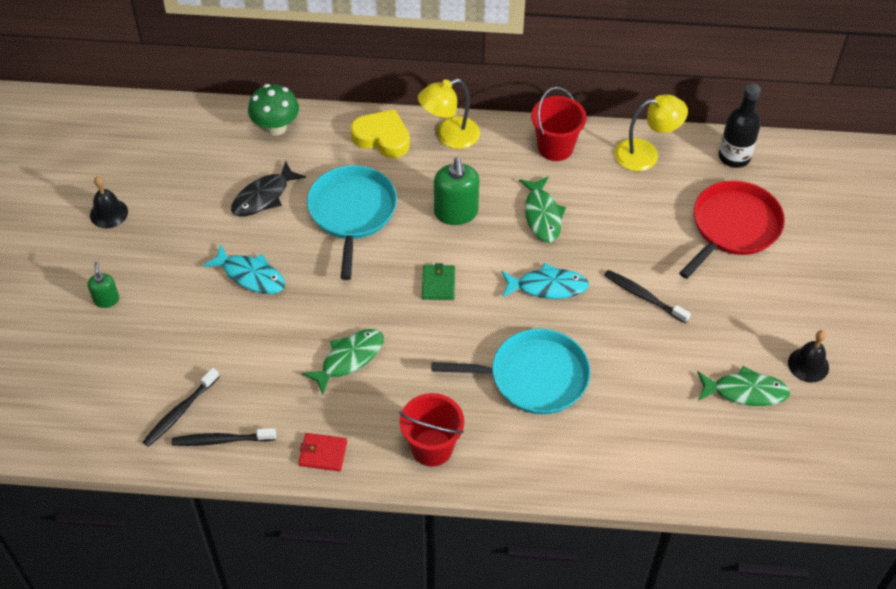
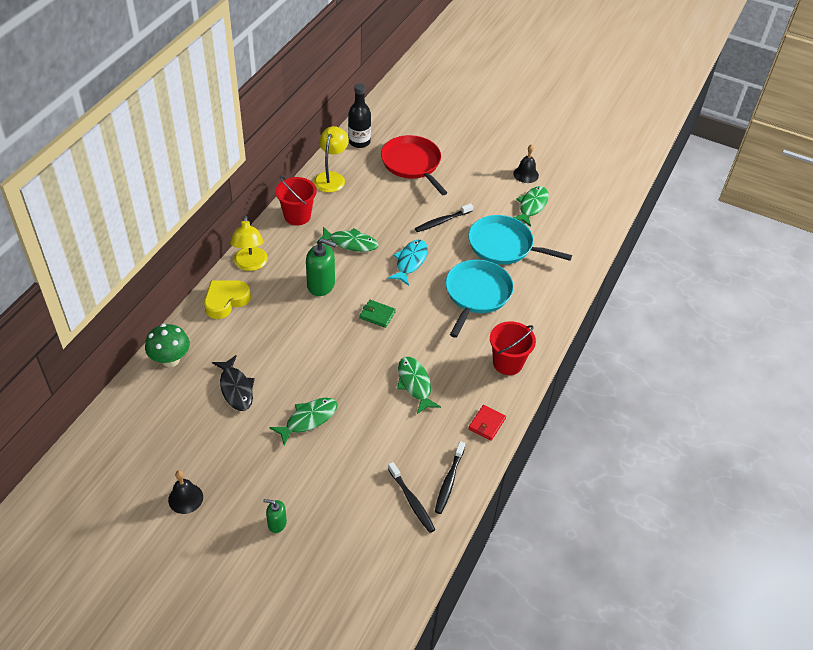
camera: 70 degrees left, 5 degrees down
(250, 276) = (308, 419): turquoise fish -> green fish
(352, 212) = (285, 341): turquoise pan -> turquoise pan (504, 245)

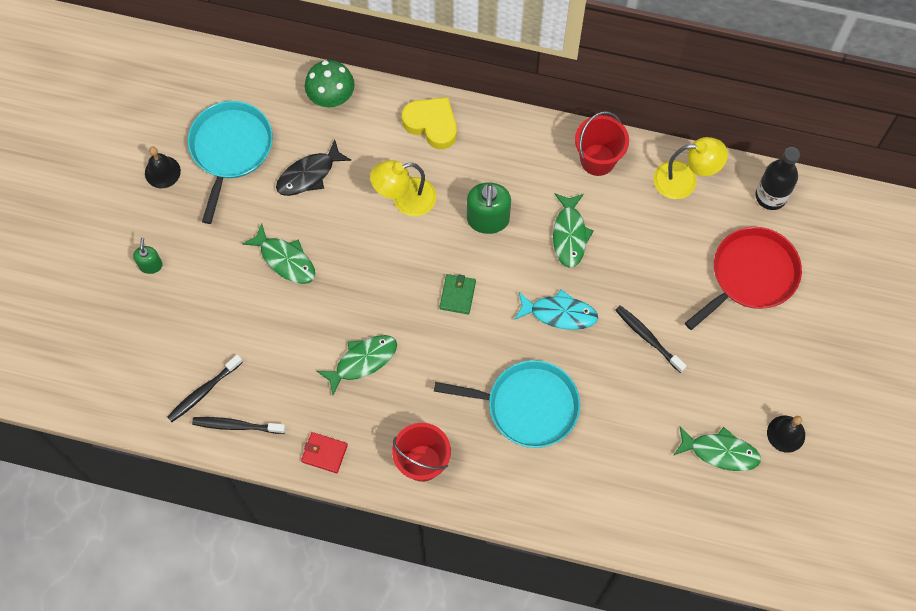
camera: 80 degrees right, 20 degrees up
(250, 264) = (497, 132): yellow lamp -> yellow lamp (405, 199)
(504, 245) = (627, 426): turquoise pan -> turquoise pan (230, 149)

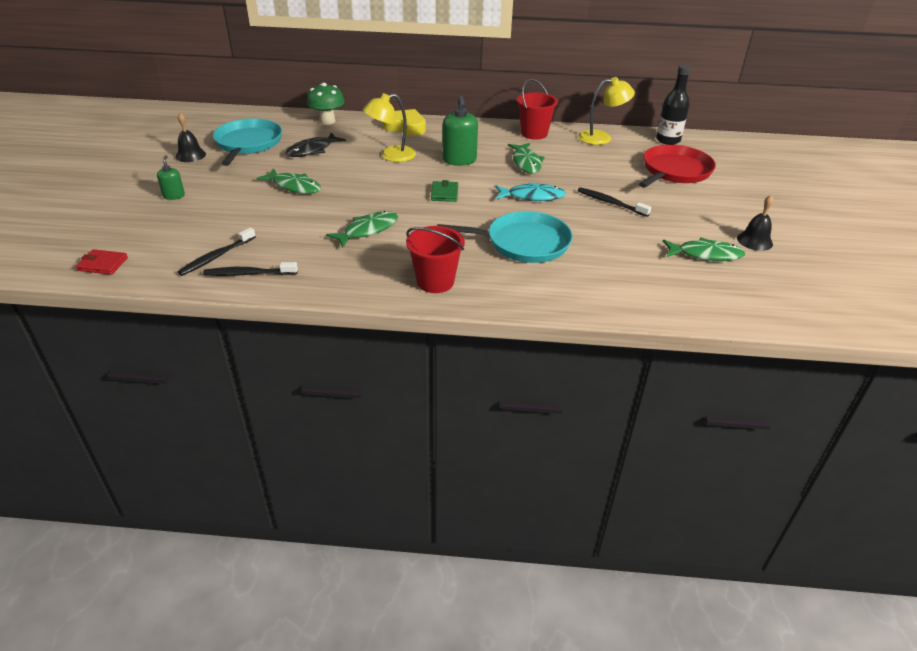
camera: 10 degrees left, 30 degrees down
(324, 453) = (337, 283): red wallet -> red wallet (103, 264)

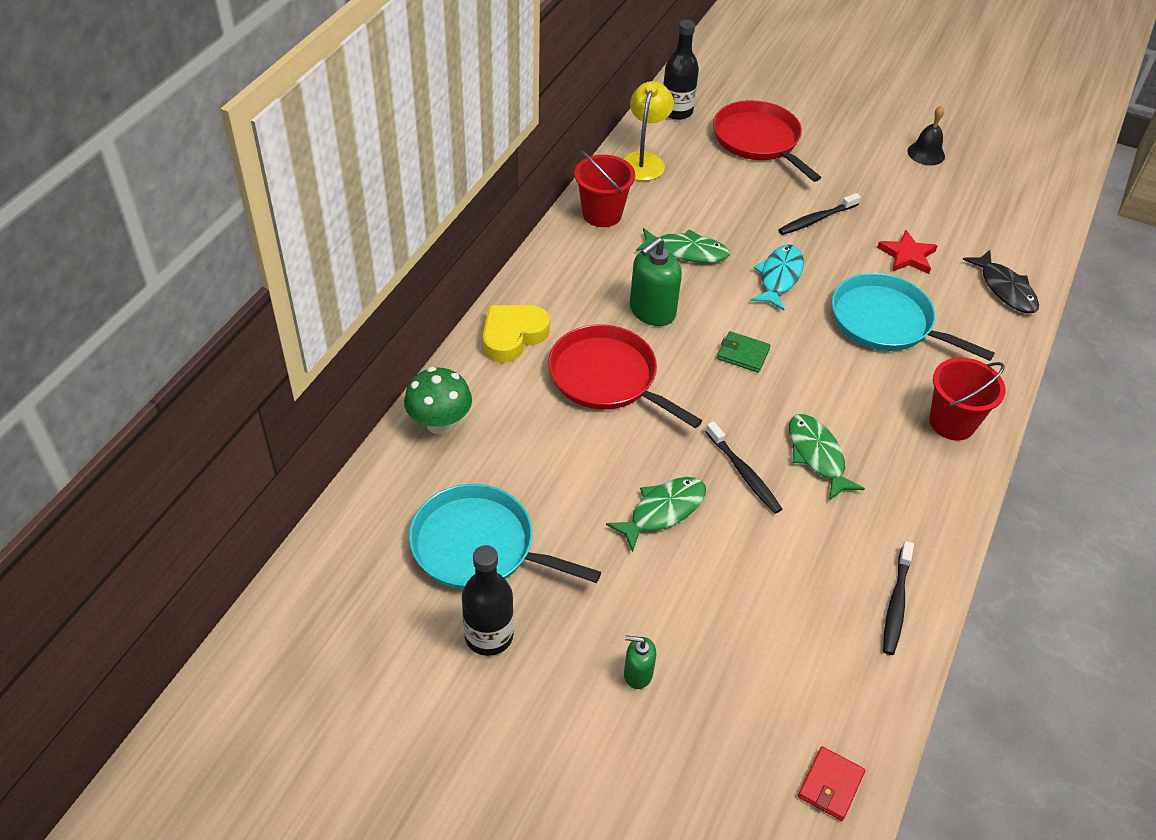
camera: 70 degrees left, 10 degrees up
(190, 155) = (489, 636): black bell -> black bottle
(216, 257) = (843, 635): black toothbrush -> black toothbrush (744, 473)
(312, 150) = (545, 465): black fish -> black fish (1005, 289)
(391, 156) = (607, 378): yellow lamp -> red pan
(459, 160) = (652, 311): green soap dispenser -> green soap dispenser turned 120 degrees clockwise
(523, 243) = (886, 322): turquoise pan -> turquoise pan turned 75 degrees counterclockwise
(610, 244) = (907, 256): none -> red star
(705, 254) = (943, 197): green fish -> none

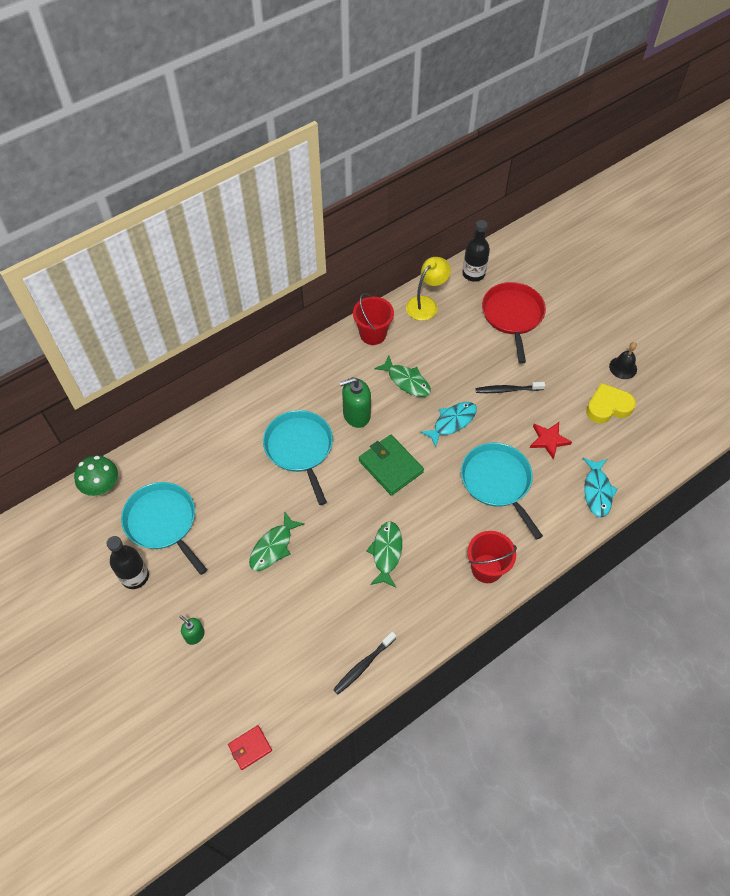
camera: 30 degrees right, 10 degrees up
(440, 423) = (190, 438): green mushroom -> green mushroom (102, 487)
(512, 336) = (265, 398): yellow heart -> yellow heart (608, 407)
(607, 378) = (300, 448): red pan -> turquoise pan
(663, 511) = (273, 547): green fish -> green fish turned 135 degrees clockwise
(743, 354) = (390, 466): green wallet -> green wallet, size x1.76
(744, 473) = (335, 544): black toothbrush -> none
(1005, 289) = (597, 491): black fish -> turquoise fish

